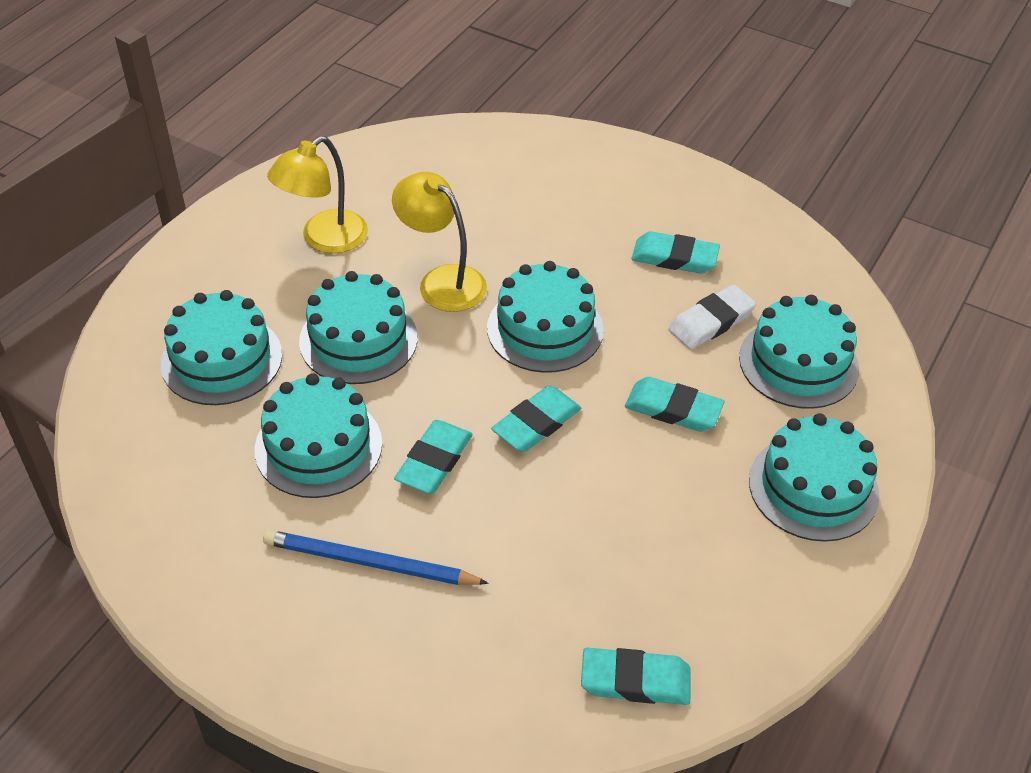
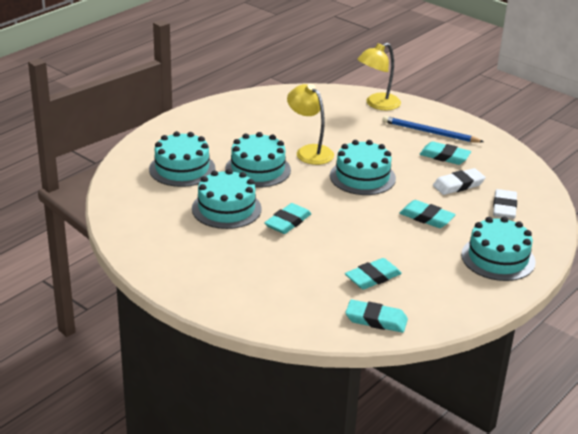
camera: 10 degrees right, 15 degrees down
(324, 239) = (248, 127): yellow lamp -> yellow lamp (377, 104)
(369, 563) = (243, 257): blue pencil -> blue pencil (429, 132)
(536, 423) = (348, 214): turquoise eraser -> turquoise eraser (373, 277)
(798, 363) = (504, 207): turquoise cake -> white eraser

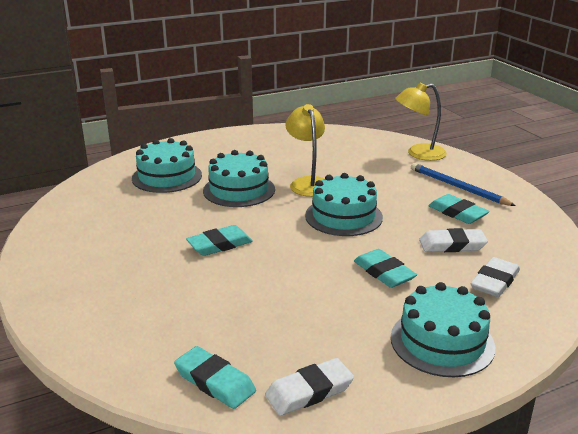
camera: 25 degrees right, 5 degrees down
(226, 209) = (170, 219): turquoise cake -> none
(373, 277) = (259, 327): turquoise eraser -> none
(440, 310) = (309, 391): none -> white eraser

